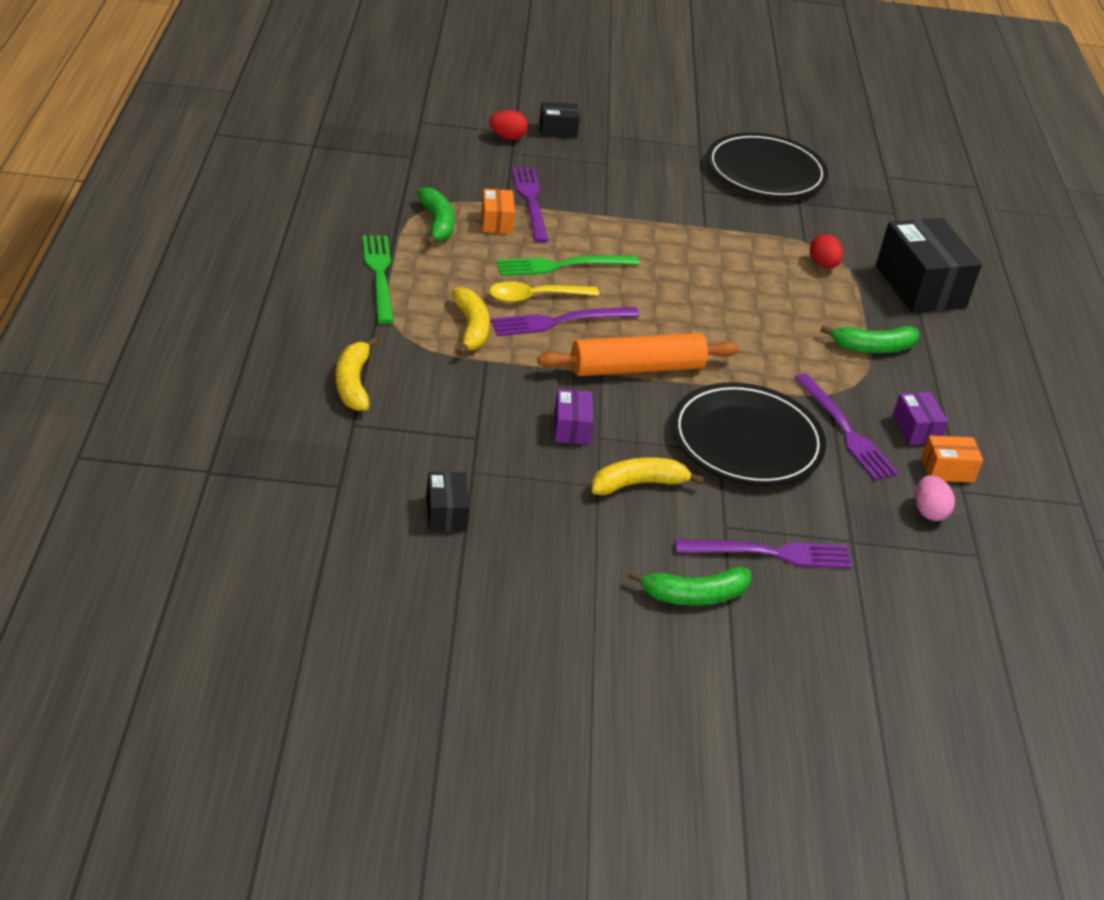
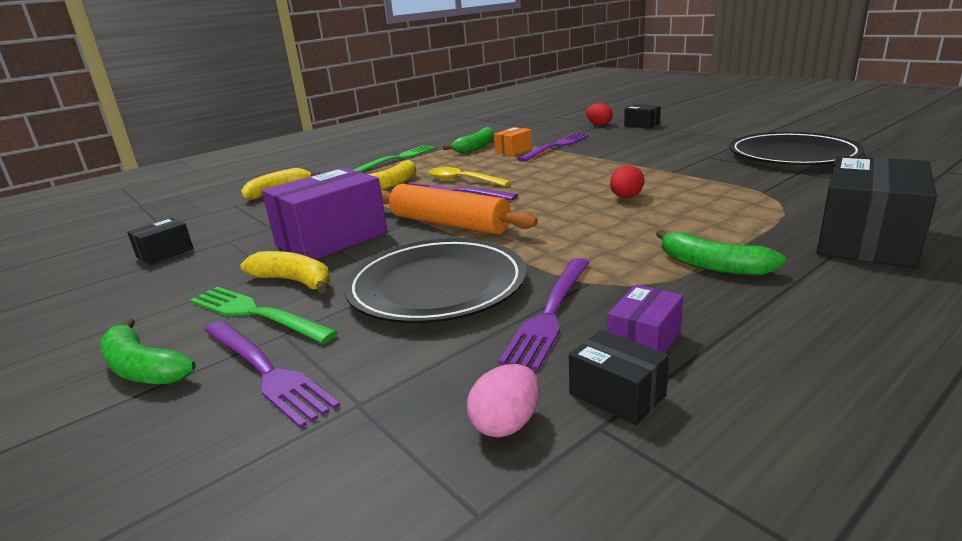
camera: 55 degrees right, 15 degrees down
(562, 265) = (514, 171): green fork -> green fork (257, 314)
(571, 428) = (331, 239): purple box -> purple box, size x2.06
(823, 265) = (756, 206): red egg -> red egg (626, 197)
(947, 470) = (617, 395): orange box -> black box

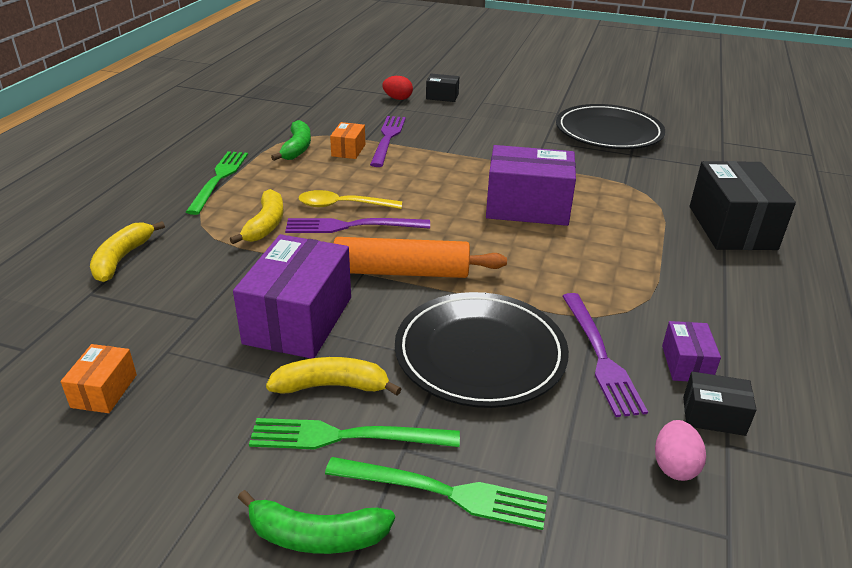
camera: 35 degrees left, 10 degrees up
(165, 253) = (104, 391): black box -> orange box
(265, 371) = (443, 492): purple fork -> green fork
(626, 197) = (527, 207): red egg -> purple box
(712, 266) = (662, 276): green banana -> none

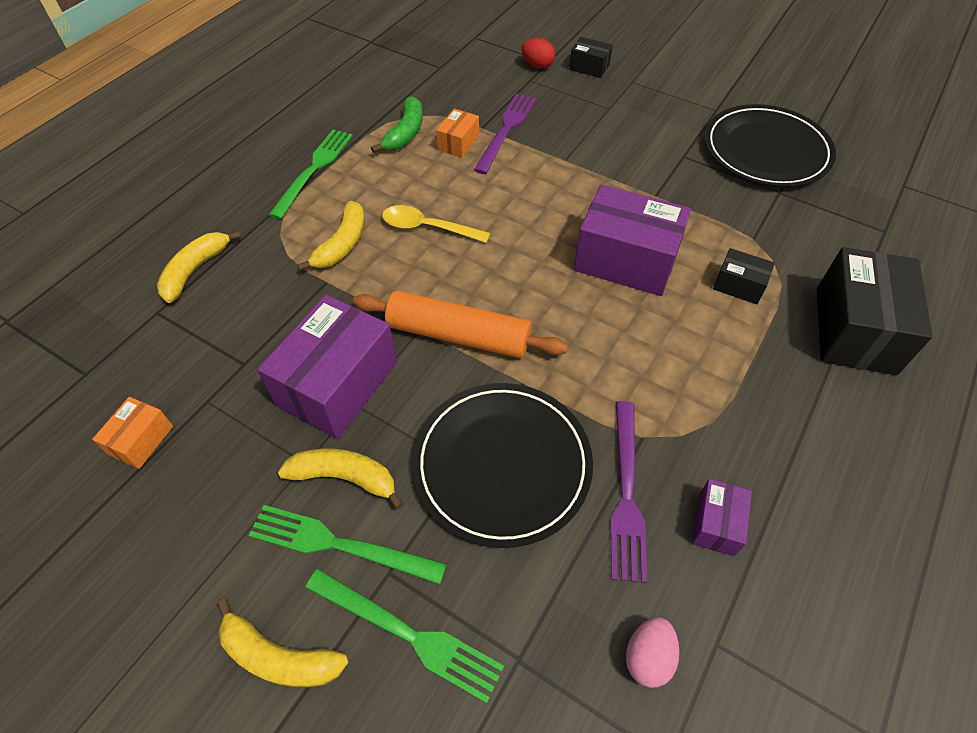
camera: 15 degrees right, 20 degrees up
(316, 536) = (279, 657): green banana -> yellow banana
(352, 226) = (428, 260): purple fork -> none
(713, 416) = (717, 602): black box -> black box (738, 285)

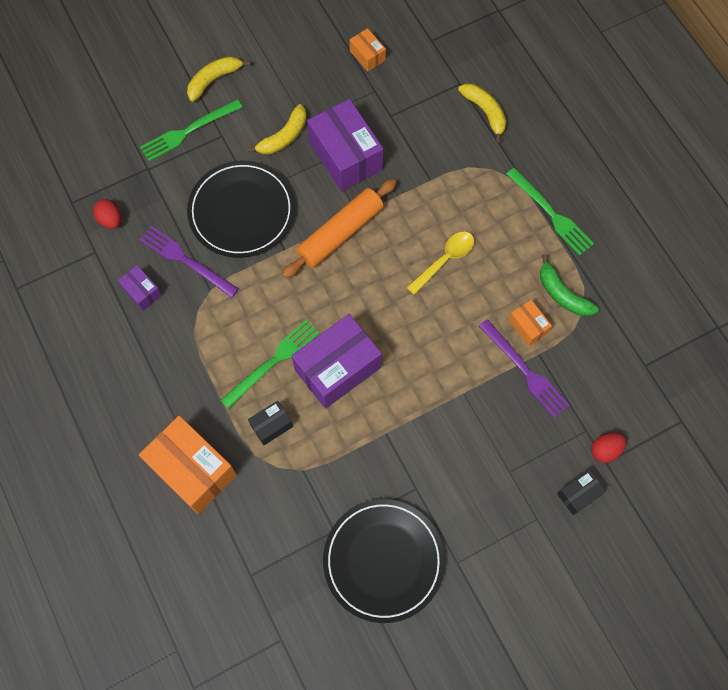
camera: 120 degrees right, 15 degrees up
(340, 545) = (249, 121): green fork -> green fork (273, 362)
(342, 244) = (460, 202): yellow banana -> none
(648, 657) = (110, 220): pink egg -> red egg
(854, 330) = (192, 470): black box -> orange box

